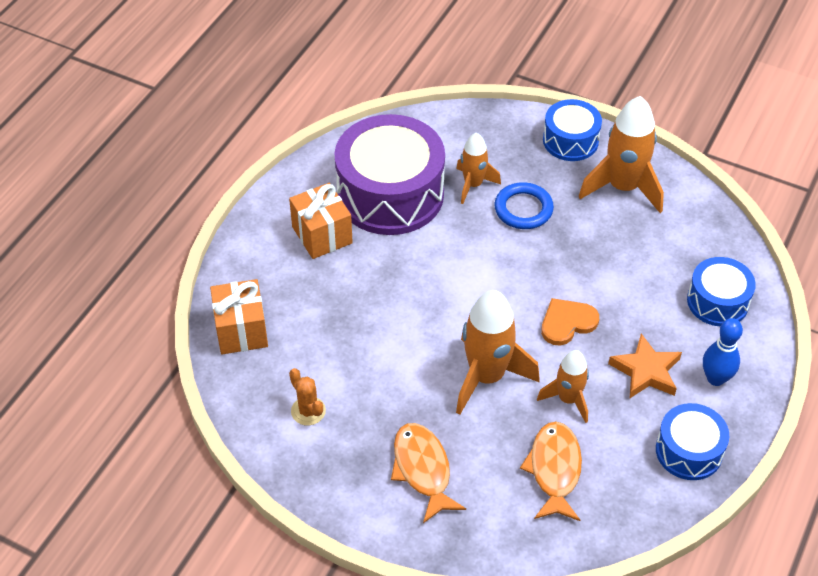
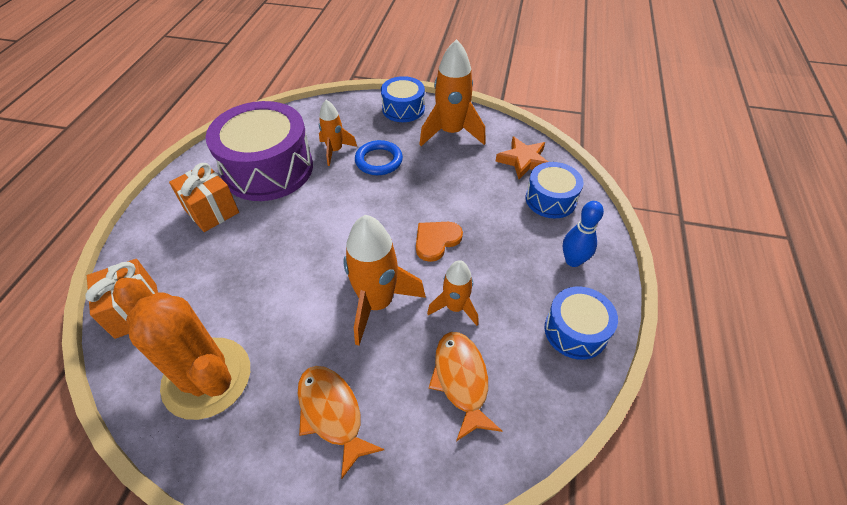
camera: 15 degrees left, 0 degrees up
(308, 411) = (207, 377): orange cactus -> orange cactus, size x2.46
(646, 371) = (514, 267): orange star -> orange star (523, 161)

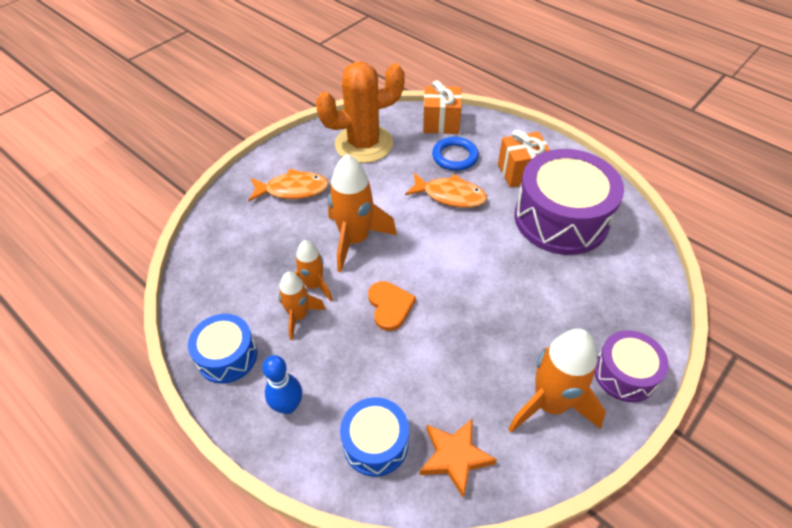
camera: 120 degrees right, 0 degrees up
(335, 151) = (566, 277): orange rocket -> orange rocket (299, 316)
(379, 161) = (530, 307): blue ring -> blue ring (455, 156)
(403, 109) = (624, 374): blue drum -> purple drum
(461, 380) = (256, 260): orange fish -> orange fish (450, 195)

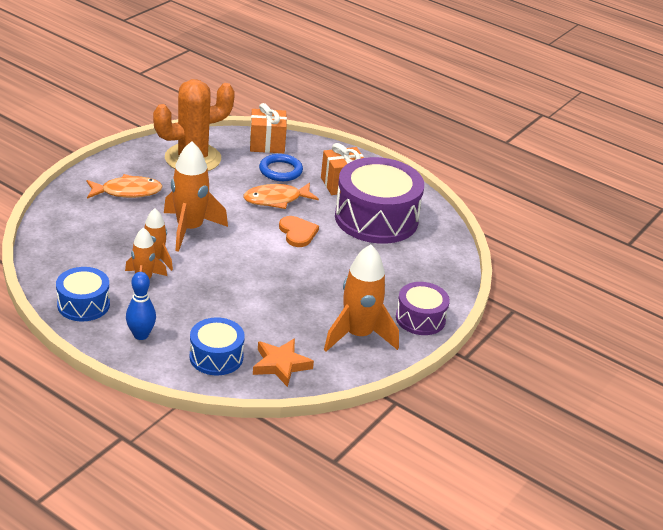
camera: 10 degrees left, 15 degrees down
(390, 306) = (224, 274): orange heart -> orange heart (297, 233)
(450, 195) = (276, 200): orange fish -> orange fish turned 150 degrees clockwise

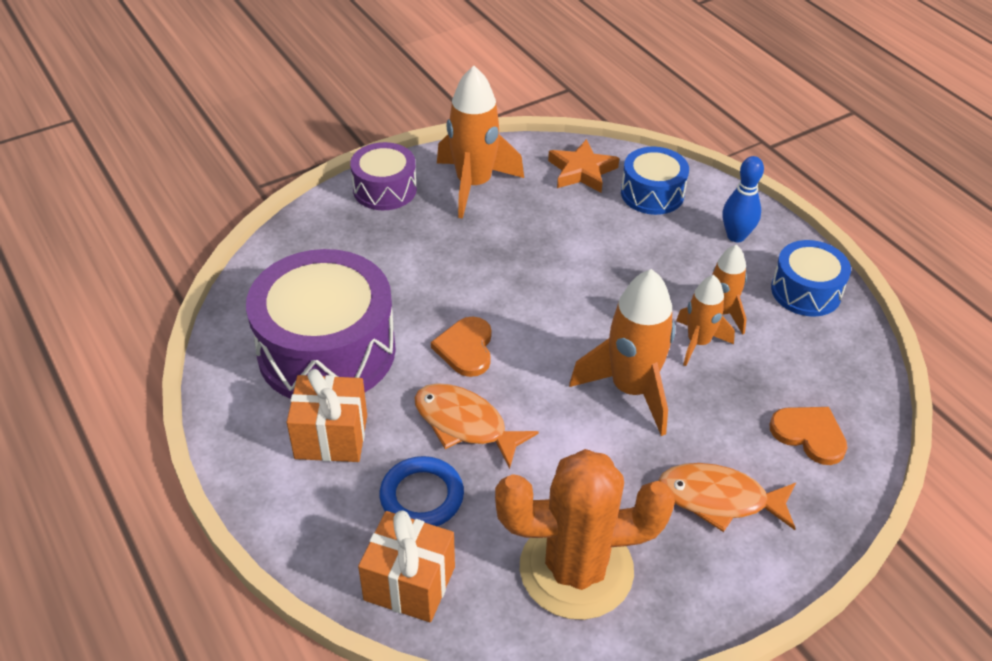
camera: 155 degrees left, 10 degrees up
(79, 225) = (809, 435): none -> orange heart
(276, 200) = (465, 424): orange fish -> orange fish turned 150 degrees counterclockwise

